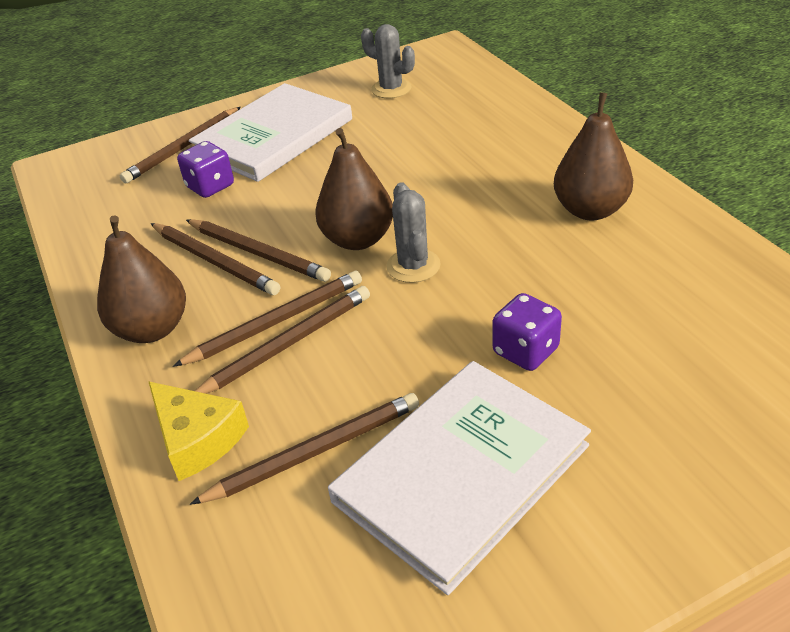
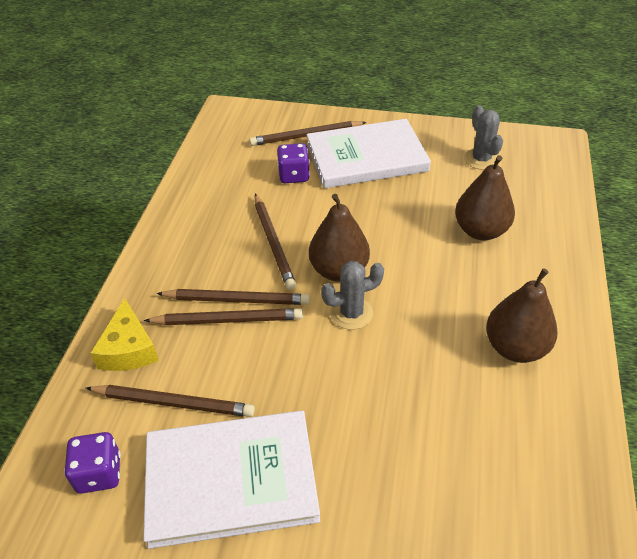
camera: 35 degrees right, 5 degrees up
(152, 329) = (172, 260): brown pear -> brown pear (480, 231)
(215, 261) = (245, 233): brown pencil -> none
(413, 266) = (351, 313): grey cactus -> grey cactus turned 45 degrees clockwise
(525, 351) = (354, 426): purple dice -> purple dice (99, 473)

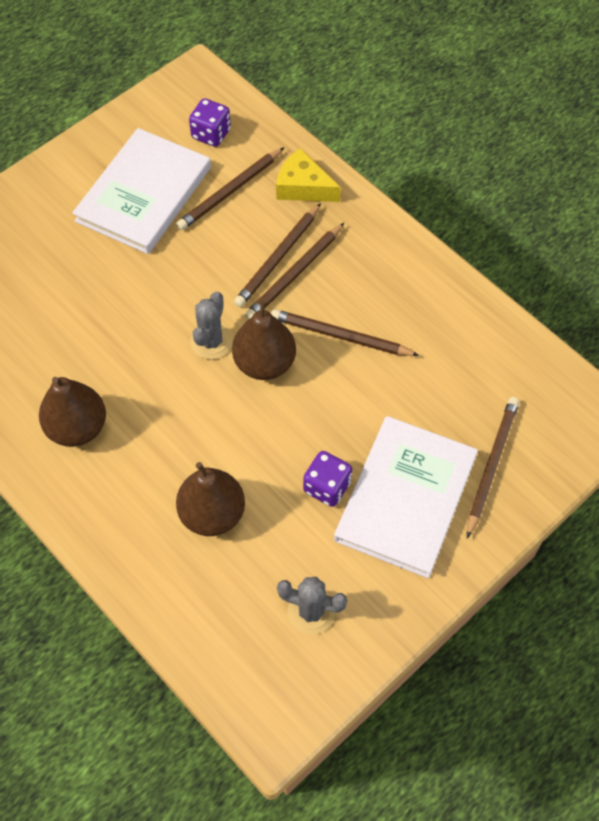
camera: 125 degrees right, 15 degrees up
(294, 175) = (427, 410): purple dice -> purple dice (327, 487)

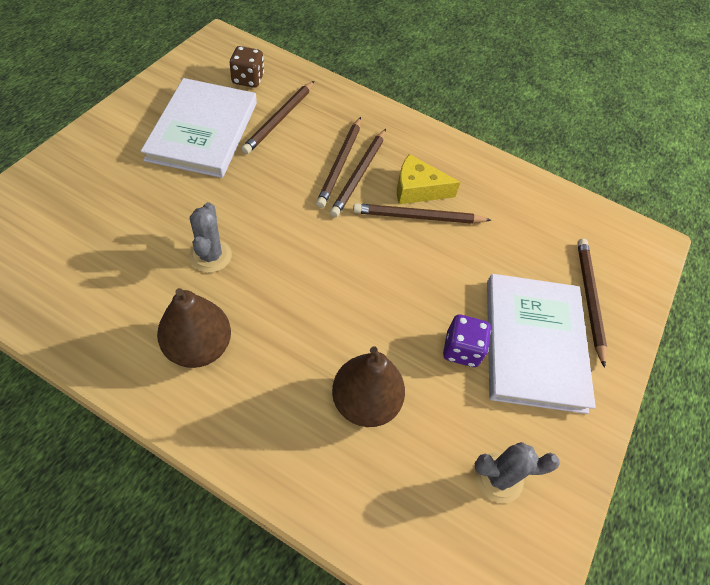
camera: 25 degrees left, 5 degrees down
(211, 134) = (248, 79): purple dice -> brown dice
(211, 342) = (306, 241): grey cactus -> grey cactus (210, 256)
(264, 363) = (362, 251): brown pear -> none
(303, 187) = (340, 108): yellow cheese -> yellow cheese (417, 189)

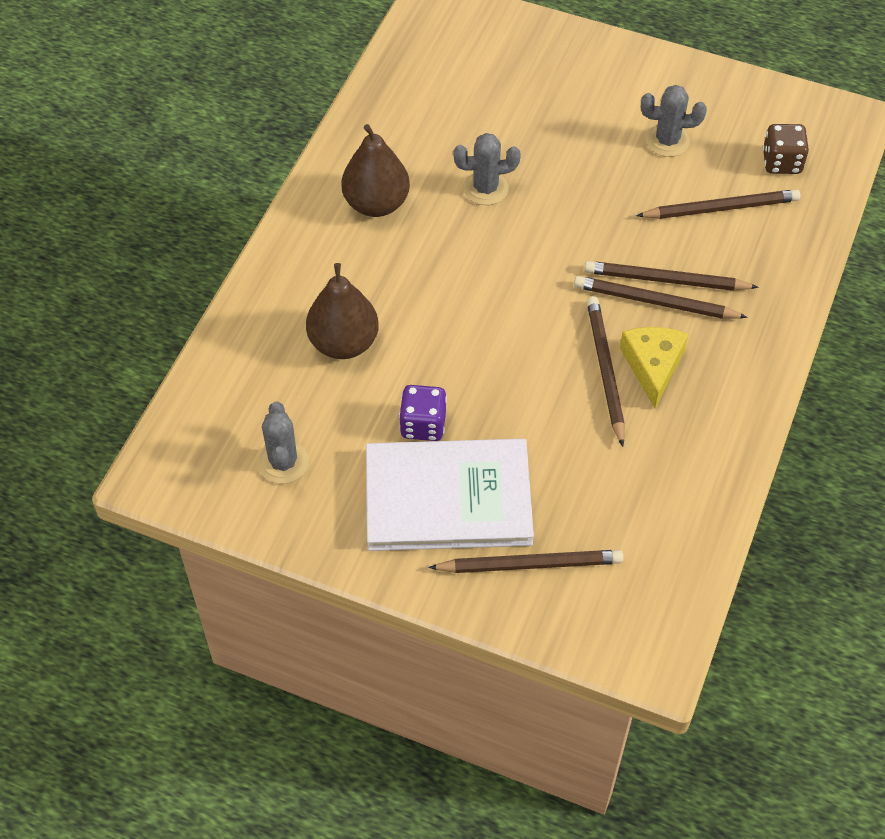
camera: 90 degrees right, 0 degrees up
(203, 131) = (667, 141): white book -> grey cactus
(280, 119) = (720, 208): brown pencil -> brown pencil turned 150 degrees clockwise

